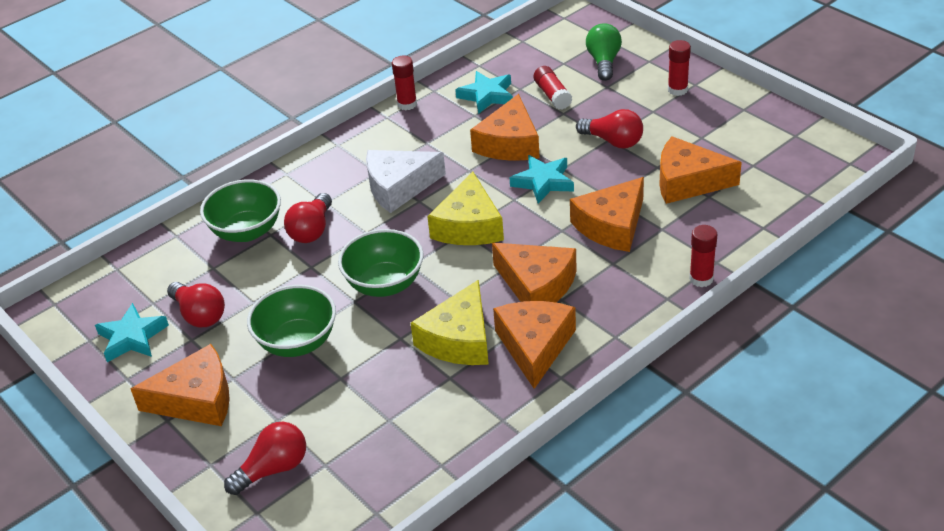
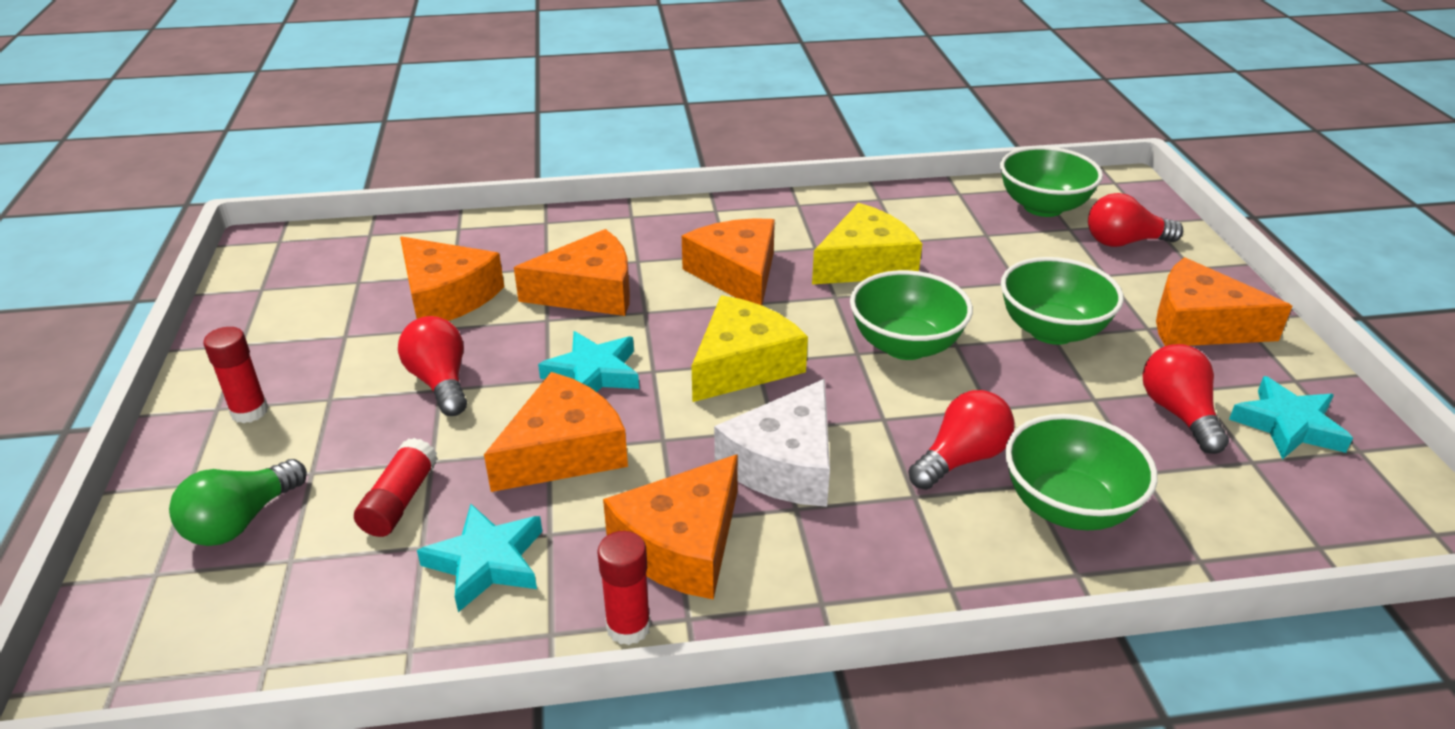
camera: 150 degrees left, 5 degrees down
(359, 483) = (1043, 207): none -> green bowl
(399, 187) = (785, 464): white cheese -> white cheese turned 105 degrees clockwise
(535, 346) = (796, 231): orange cheese -> orange cheese (681, 545)
(701, 279) = (580, 216): red glue stick -> none

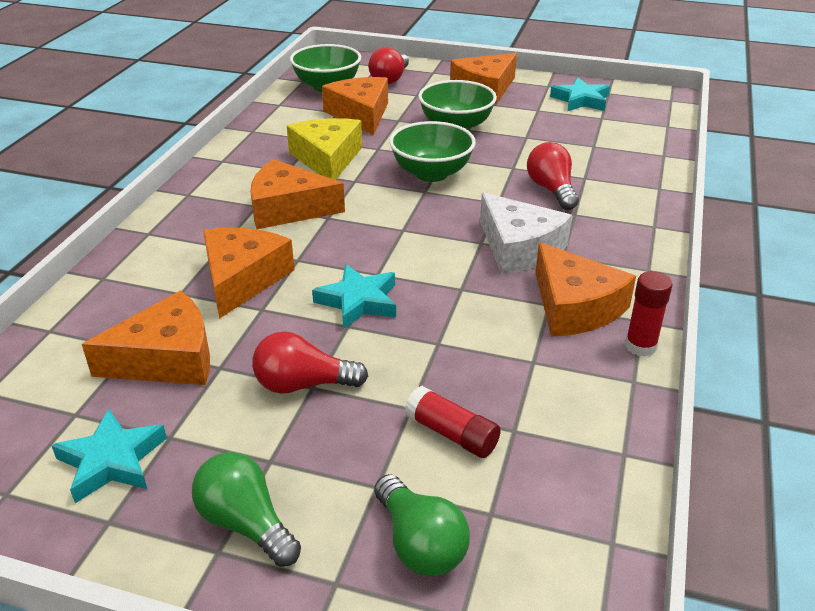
camera: 65 degrees left, 0 degrees up
(249, 411) = (246, 523): red glue stick -> green light bulb
(486, 562) = (549, 398): turquoise star -> turquoise star (111, 461)
(563, 451) = (445, 336): orange cheese -> orange cheese (360, 114)
(743, 364) = (402, 235): yellow cheese -> none
(1068, 507) = (608, 173): green bowl -> none
(1178, 413) = (554, 121): red light bulb -> none

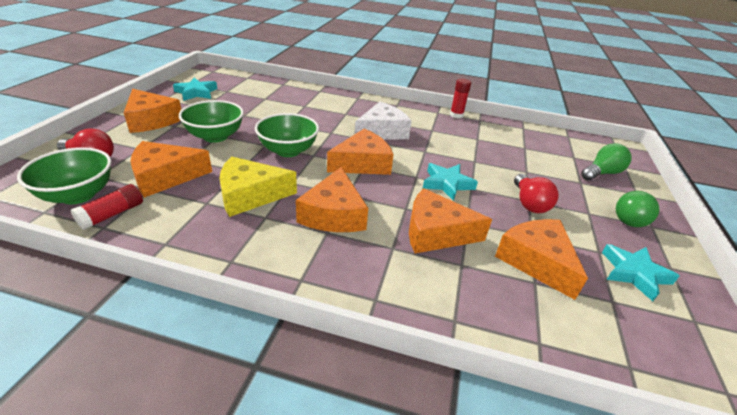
camera: 95 degrees left, 0 degrees up
(452, 434) = (537, 162): red glue stick -> red glue stick (112, 214)
(551, 190) = (318, 116): red light bulb -> none
(574, 307) = (432, 124): orange cheese -> orange cheese (362, 163)

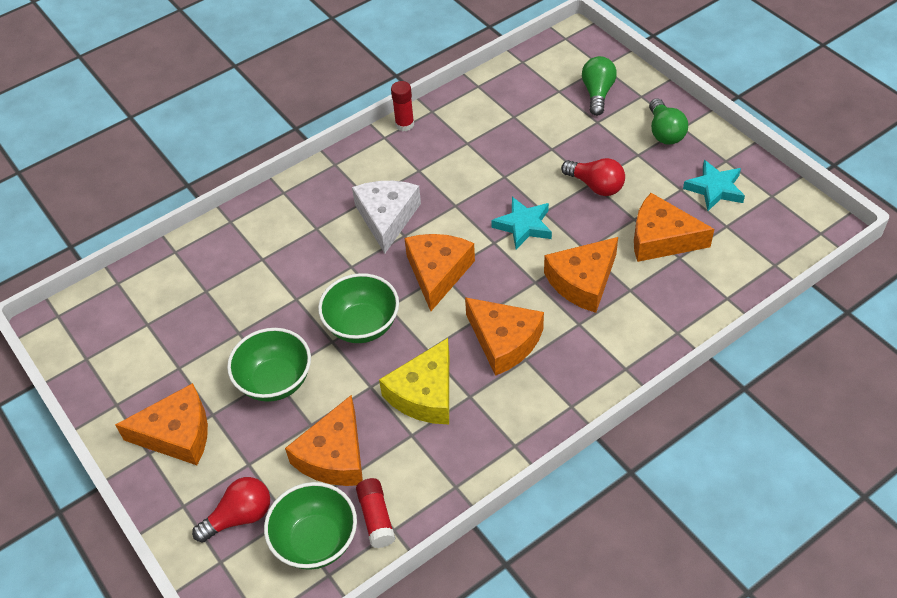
camera: 45 degrees left, 15 degrees up
(196, 92) = (125, 360): turquoise star -> none

